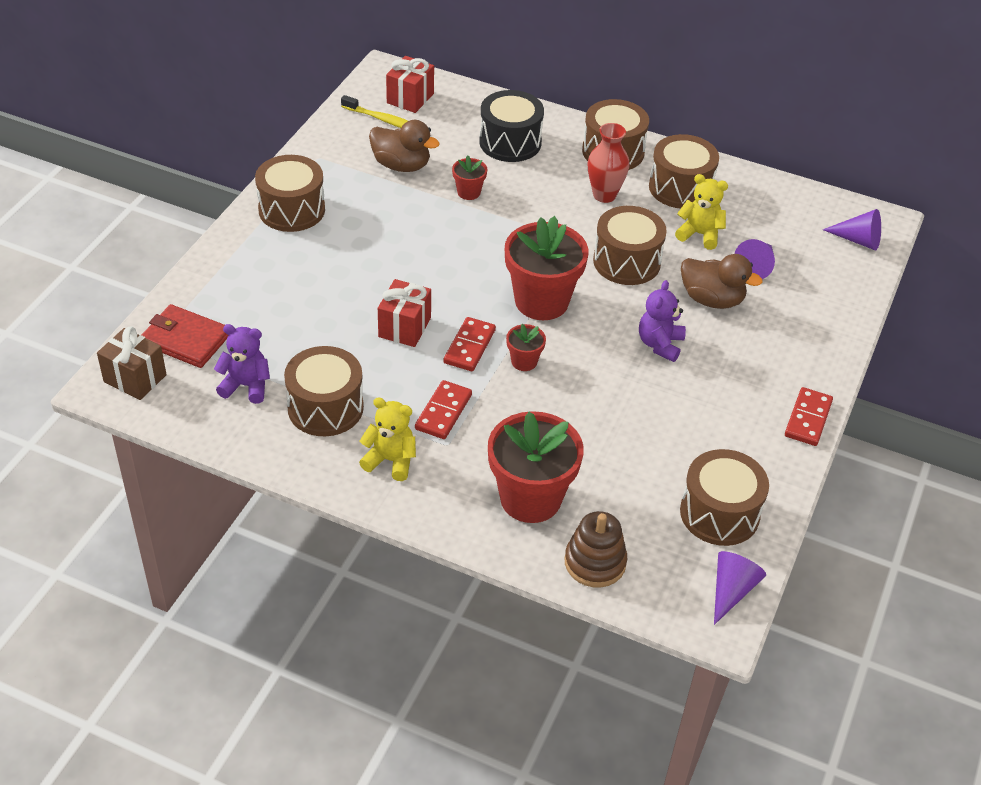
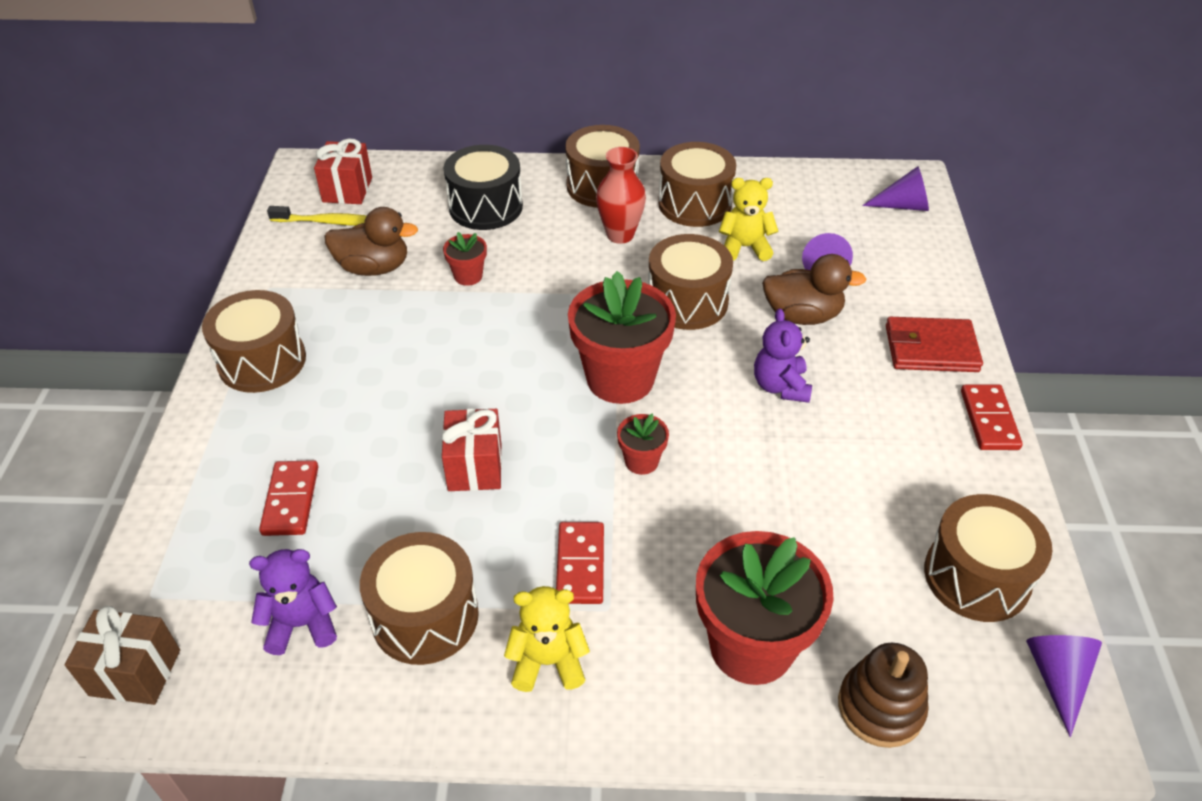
camera: 20 degrees left, 0 degrees up
(186, 339) = (188, 585): red wallet -> red wallet (931, 348)
(469, 346) = (566, 464): red domino -> red domino (290, 500)

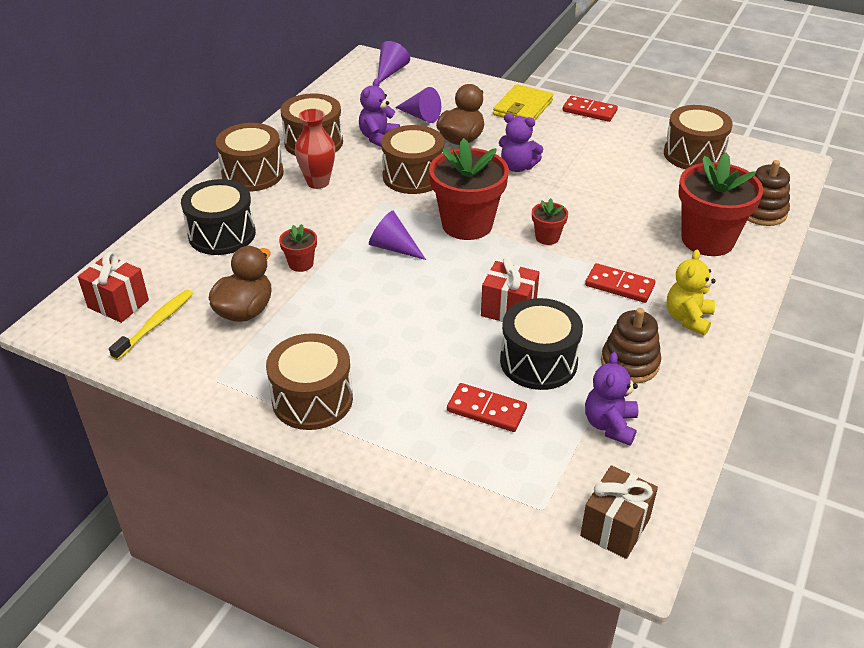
camera: 65 degrees left, 5 degrees down
(390, 523) = (538, 362): none -> black drum
(425, 616) = (629, 363): brown drum -> brown stacking toy
(745, 247) = (378, 138): yellow teddy bear -> purple teddy bear
(931, 348) = (522, 108): red wallet -> yellow wallet
(1057, 678) = (763, 156): purple cone -> purple cone (393, 247)

